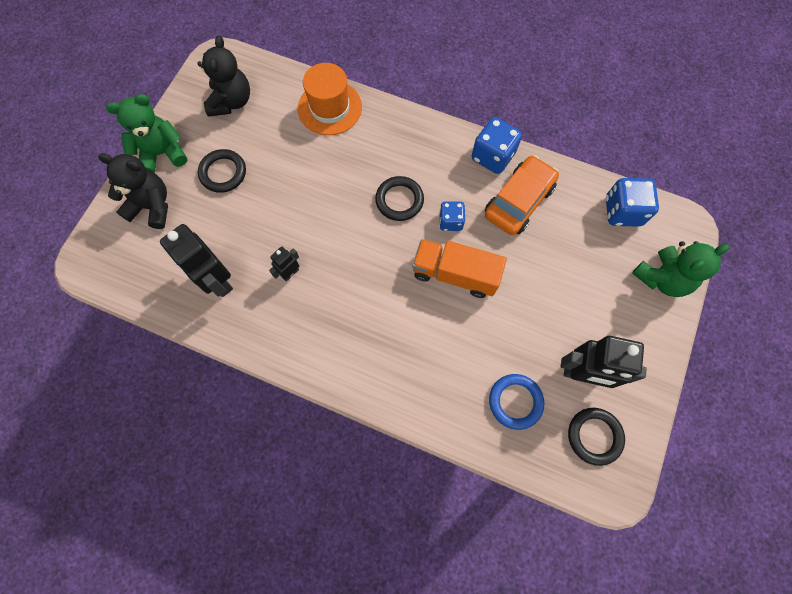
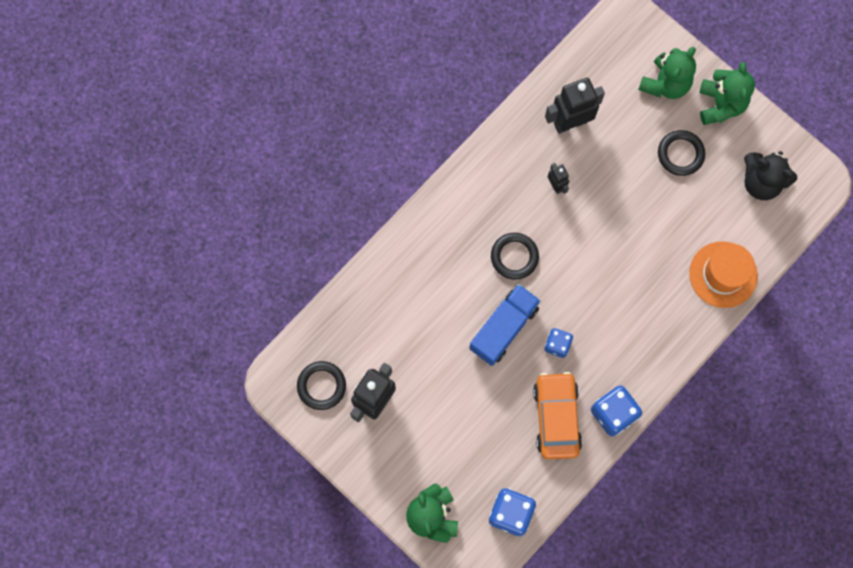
camera: 110 degrees right, 5 degrees up
(152, 206) = (665, 83): black teddy bear -> green teddy bear
(399, 200) = (596, 306): black ring -> black ring (514, 257)
(455, 274) = (504, 328): orange truck -> blue truck
(515, 401) = (373, 333): blue ring -> none
(518, 201) = (556, 417): orange car -> orange car turned 150 degrees counterclockwise

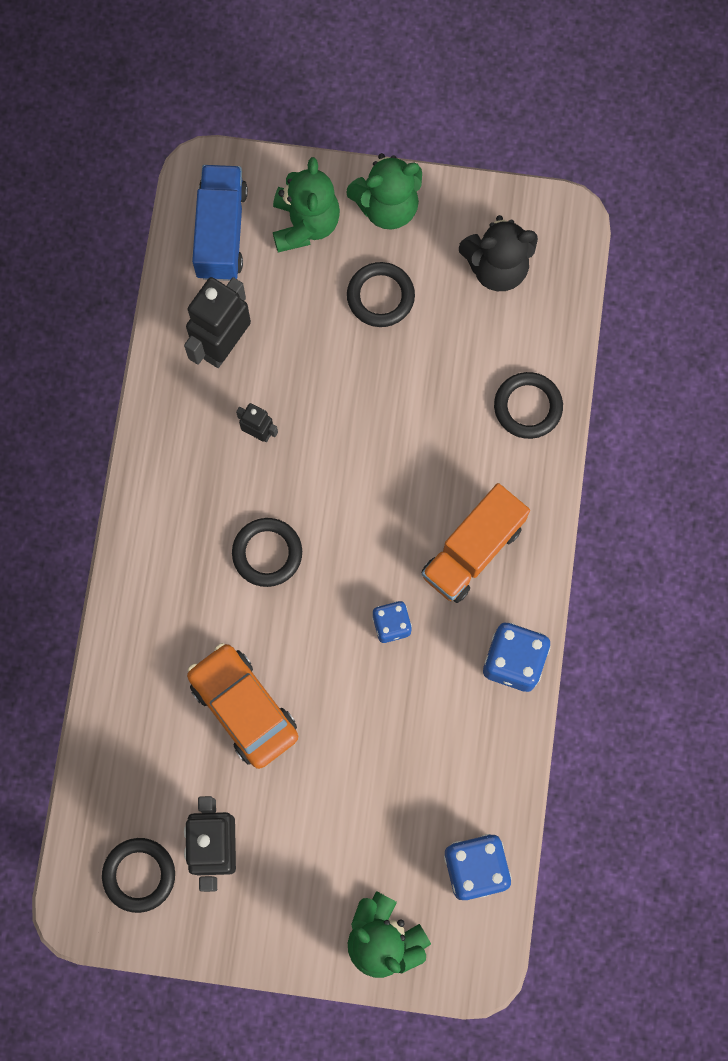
camera: 35 degrees left, 0 degrees up
(504, 328) = (314, 649): blue truck -> blue truck (221, 232)
(556, 417) = (450, 713): orange car -> orange car (243, 708)
(633, 335) = (472, 550): none -> orange truck
(720, 104) = (387, 206): green teddy bear -> green teddy bear turned 105 degrees clockwise
(723, 274) = (527, 407): orange hat -> black ring

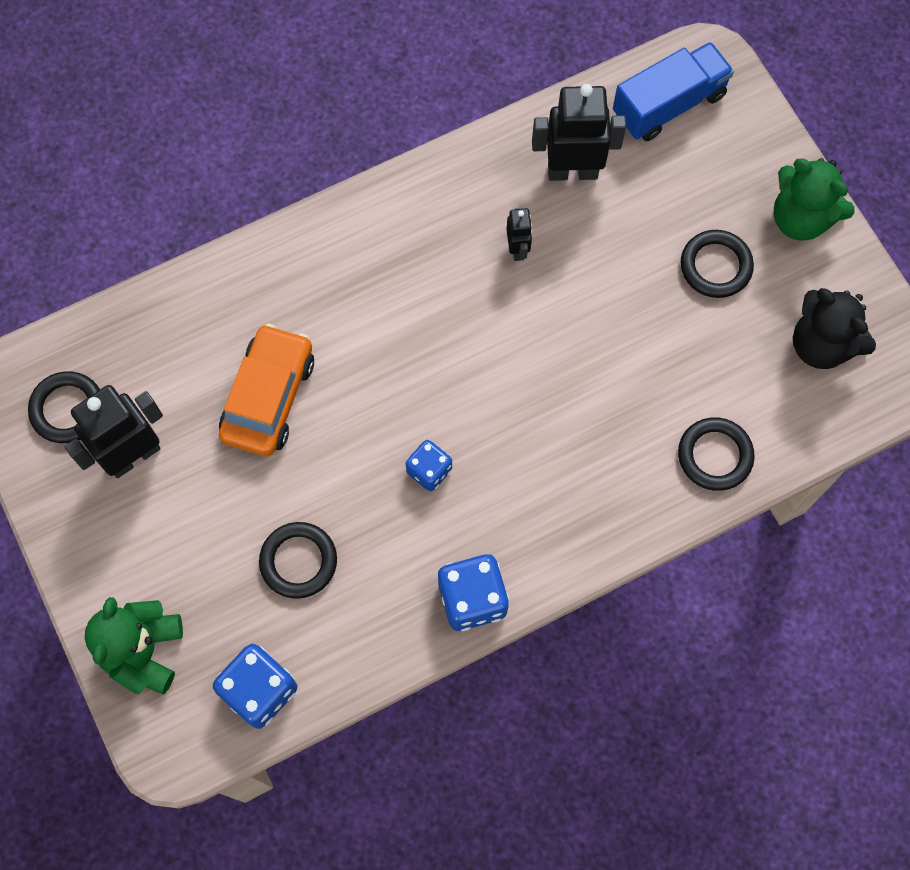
camera: 55 degrees right, 5 degrees down
(267, 553) = (417, 326): black ring -> black ring (298, 561)
(305, 224) = (730, 164): green teddy bear -> none
(472, 550) = (547, 495): orange truck -> none

